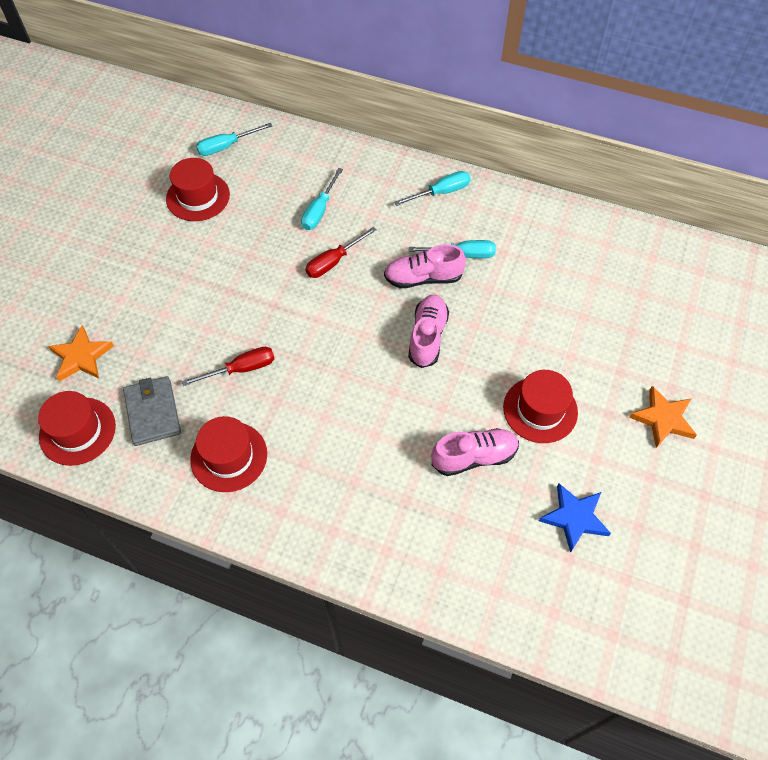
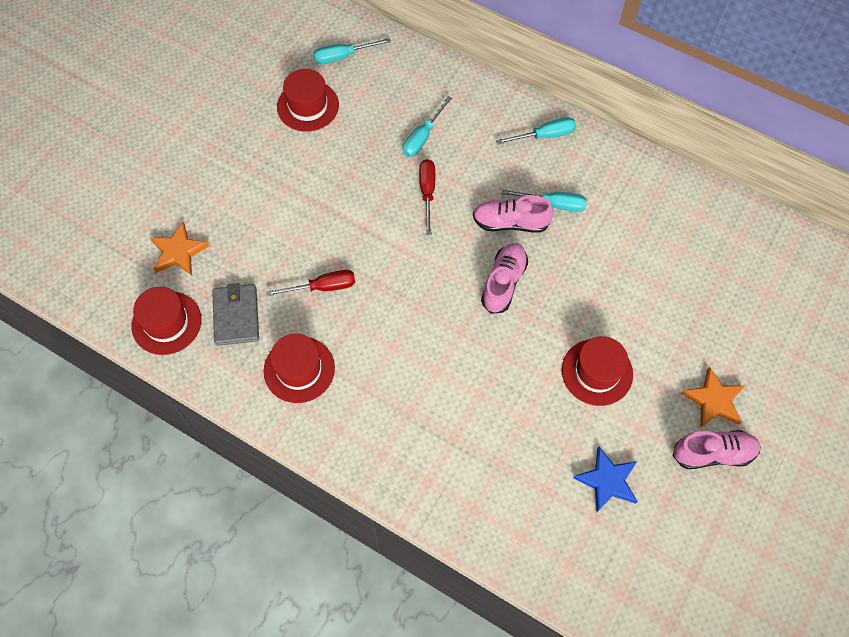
camera: 10 degrees right, 5 degrees up
(334, 262) = (427, 193): red screwdriver -> red screwdriver turned 120 degrees clockwise
(474, 457) = (525, 407): pink shoe -> pink shoe (713, 453)

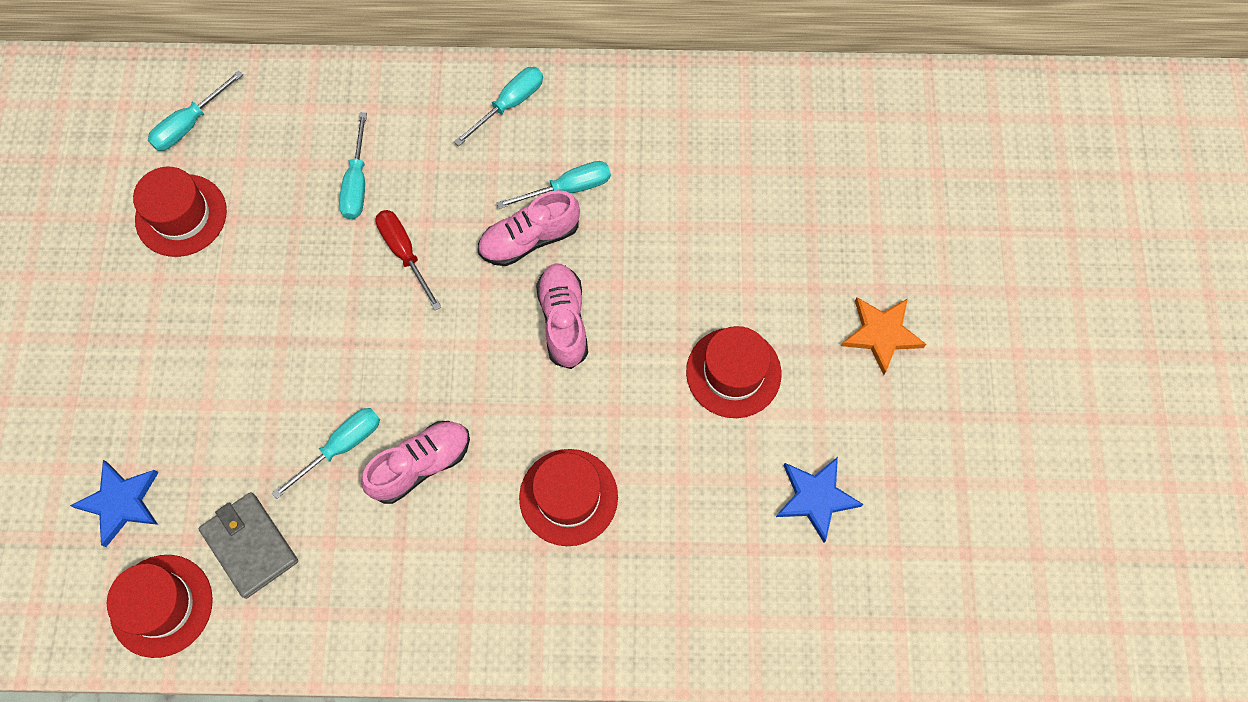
camera: 30 degrees left, 5 degrees up
(178, 252) = (121, 502): orange star -> blue star
(299, 369) = (372, 569): red hat -> red hat (568, 497)
(323, 287) = (341, 447): red screwdriver -> turquoise screwdriver
(713, 453) = (914, 398): pink shoe -> pink shoe (421, 465)

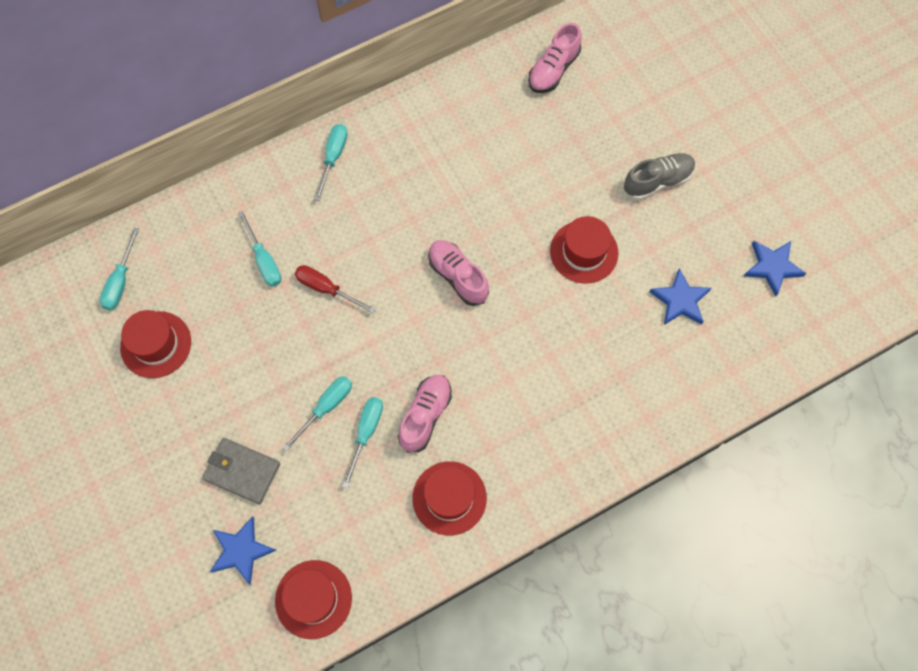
camera: 30 degrees left, 0 degrees up
(250, 545) = (347, 528): grey wallet -> grey wallet (242, 472)
(529, 239) = (402, 237): pink shoe -> pink shoe (553, 69)
(568, 188) = (407, 192): turquoise screwdriver -> turquoise screwdriver (326, 407)
(568, 497) = (531, 383): red hat -> red hat (449, 498)
(881, 334) = (657, 181): orange star -> grey shoe
(962, 521) = (772, 267): none -> blue star

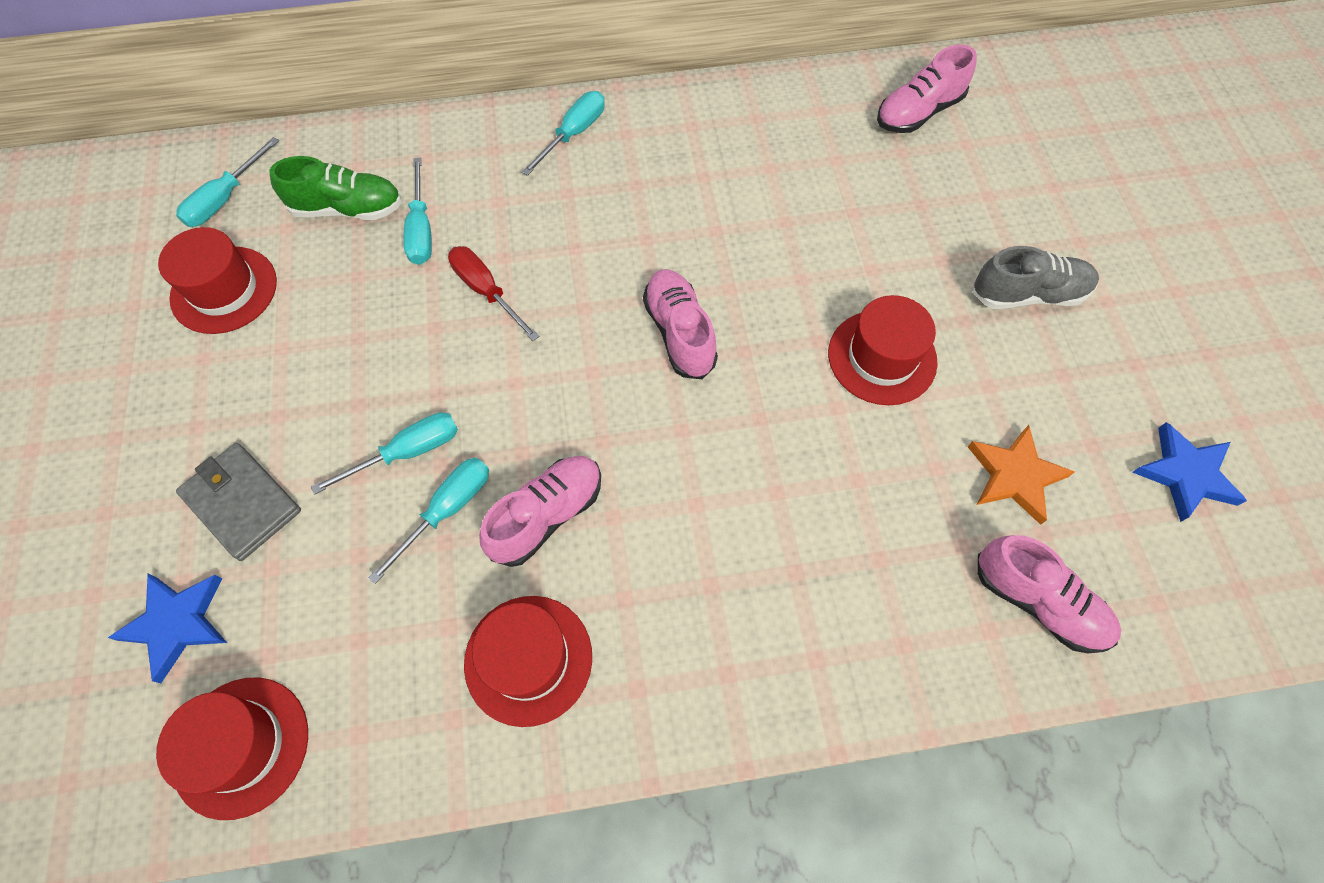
camera: 20 degrees right, 5 degrees down
(208, 261) = (348, 209): none -> green shoe
(680, 300) = (1015, 476): blue star -> orange star
(711, 369) = (1038, 602): none -> pink shoe

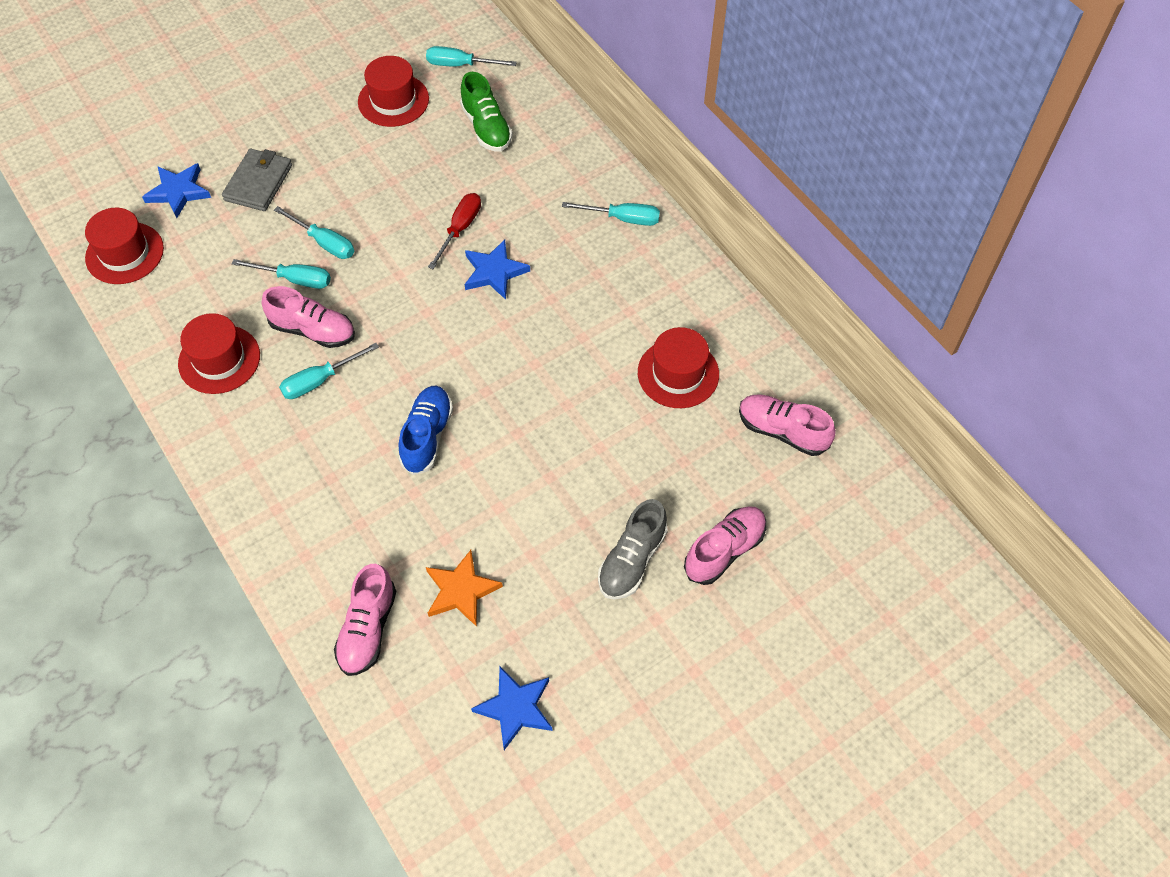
camera: 65 degrees right, 5 degrees down
(421, 229) = (491, 173): turquoise screwdriver -> turquoise screwdriver (320, 380)
(574, 280) = (494, 272): none -> blue star
(679, 332) = (481, 348): pink shoe -> pink shoe (724, 550)
(780, 436) = (427, 436): none -> blue shoe
(882, 357) = (522, 477): red hat -> red hat (678, 373)
(1028, 294) = (632, 560): grey shoe -> grey shoe turned 60 degrees clockwise

